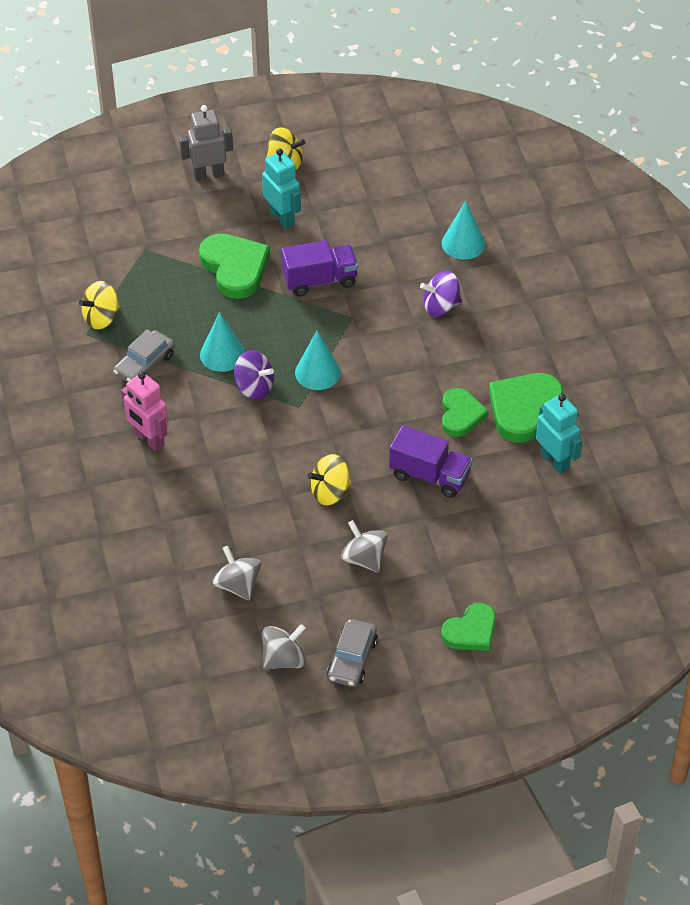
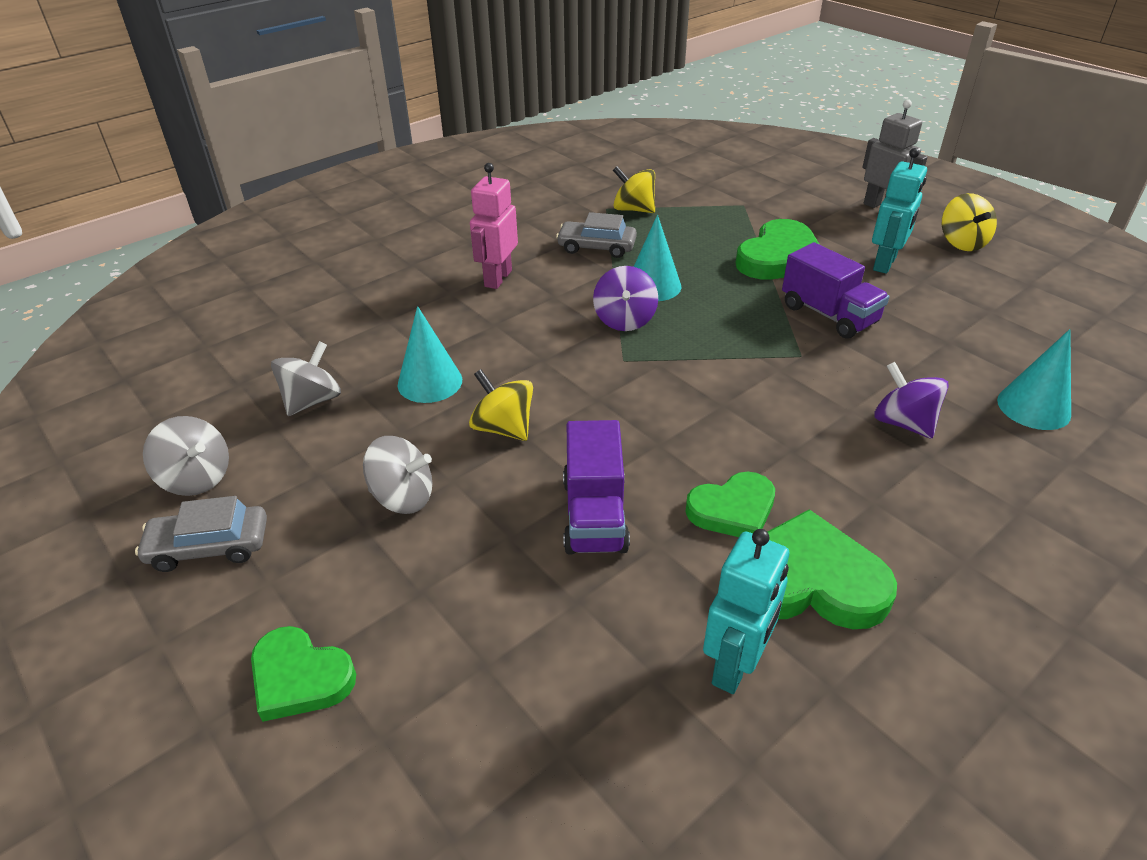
camera: 65 degrees right, 10 degrees down
(317, 372) = (689, 357): turquoise cone -> turquoise cone (430, 382)
(364, 558) = (403, 497): grey spinning top -> grey spinning top turned 75 degrees clockwise

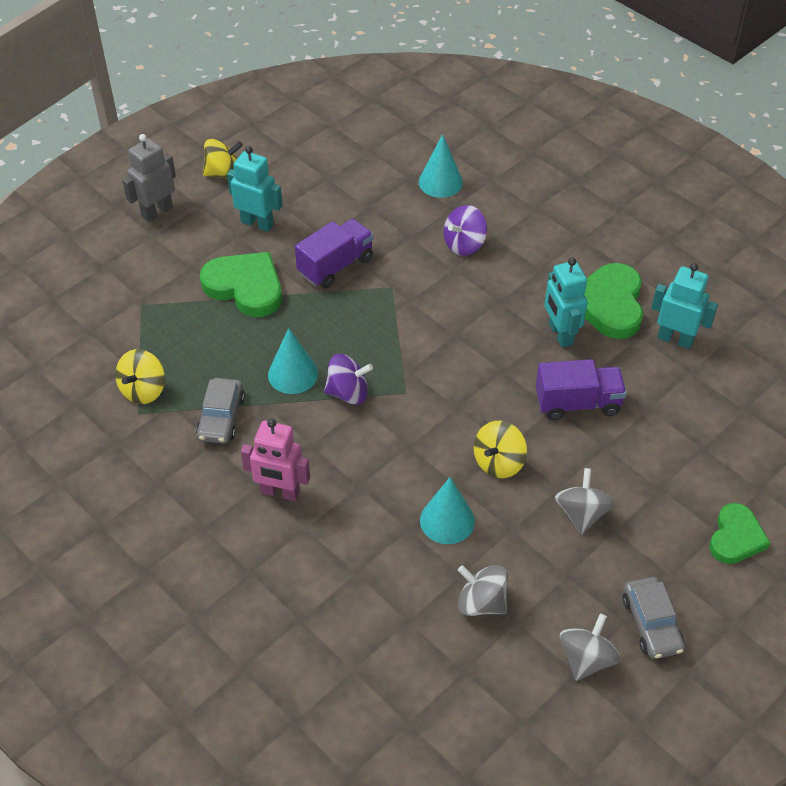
camera: 95 degrees left, 10 degrees up
(733, 510) = (560, 334): green heart -> turquoise robot

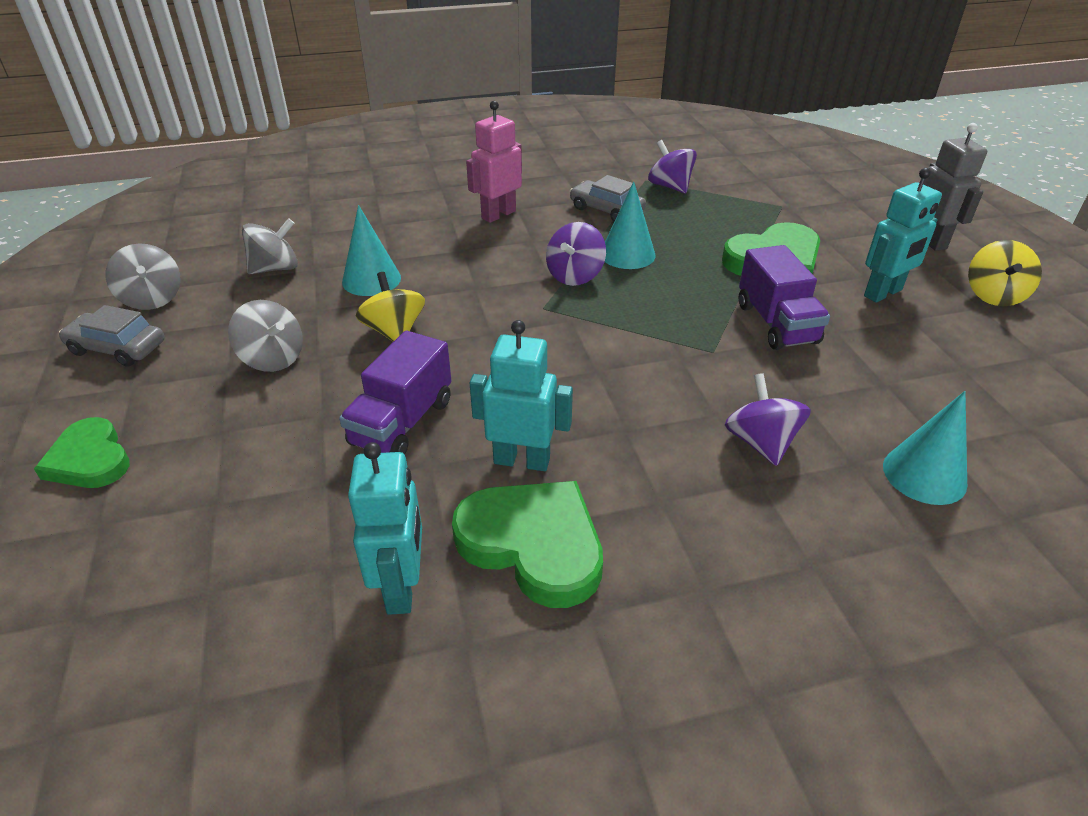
camera: 120 degrees right, 10 degrees down
(143, 390) = (670, 186): yellow spinning top -> purple spinning top
(675, 339) = (402, 587): turquoise robot -> turquoise robot turned 60 degrees counterclockwise

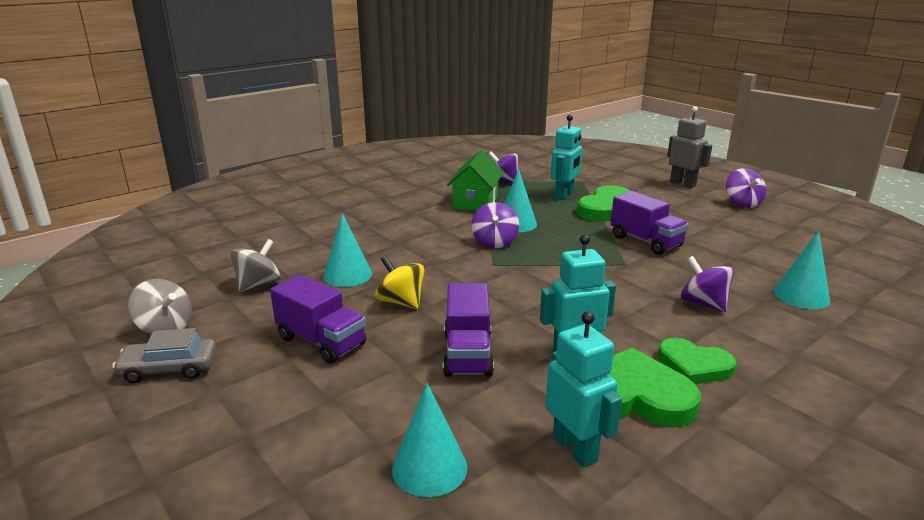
camera: 25 degrees left, 15 degrees down
(89, 459) = (230, 451): green heart -> green heart (694, 366)
(238, 549) = (429, 468): none -> turquoise cone
(273, 359) = (321, 341): grey spinning top -> purple truck
(498, 215) = (402, 218): pink robot -> none
(606, 210) = (475, 202): grey car -> green house
(883, 293) = (686, 214): turquoise robot -> turquoise robot (564, 195)
(994, 295) = (742, 203): yellow spinning top -> purple spinning top

